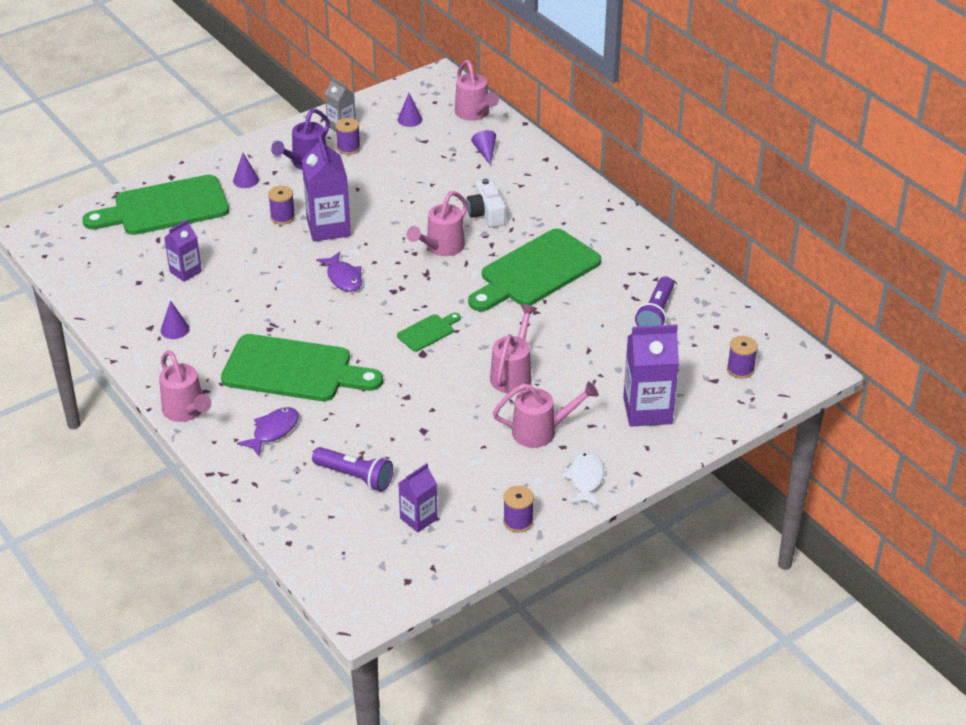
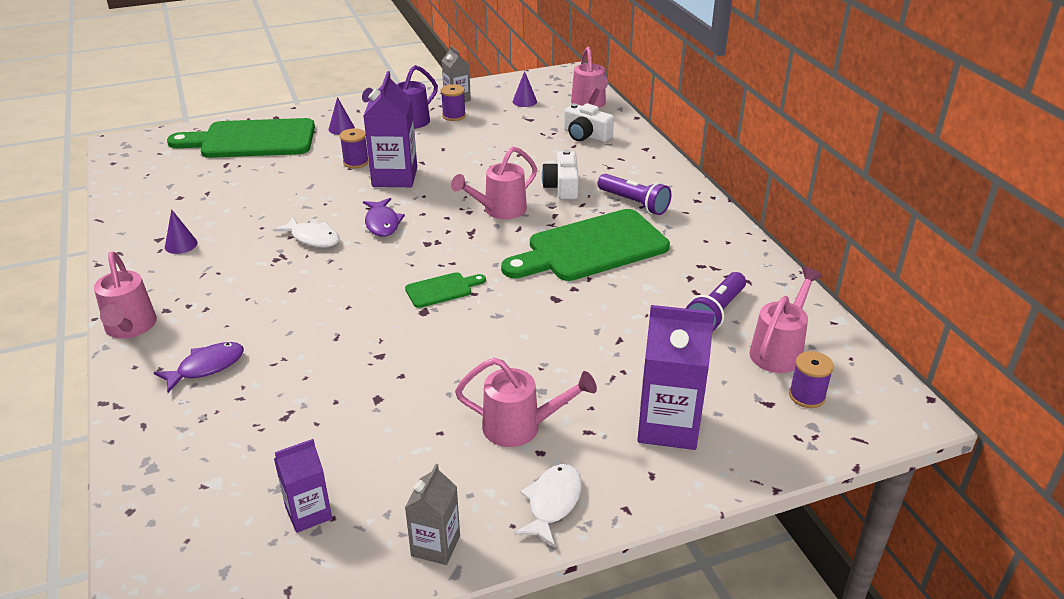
camera: 15 degrees right, 5 degrees down
(185, 272) = (230, 195): purple carton -> none
(290, 303) = (313, 238): none -> white fish
(293, 370) = (273, 305): green cutting board -> none
(355, 477) = (263, 440): purple flashlight -> purple flashlight (634, 203)
(485, 152) = (586, 135): purple cone -> white camera
(513, 374) = (516, 352): pink watering can -> pink watering can (779, 351)
(518, 521) = (435, 546): purple spool -> grey carton

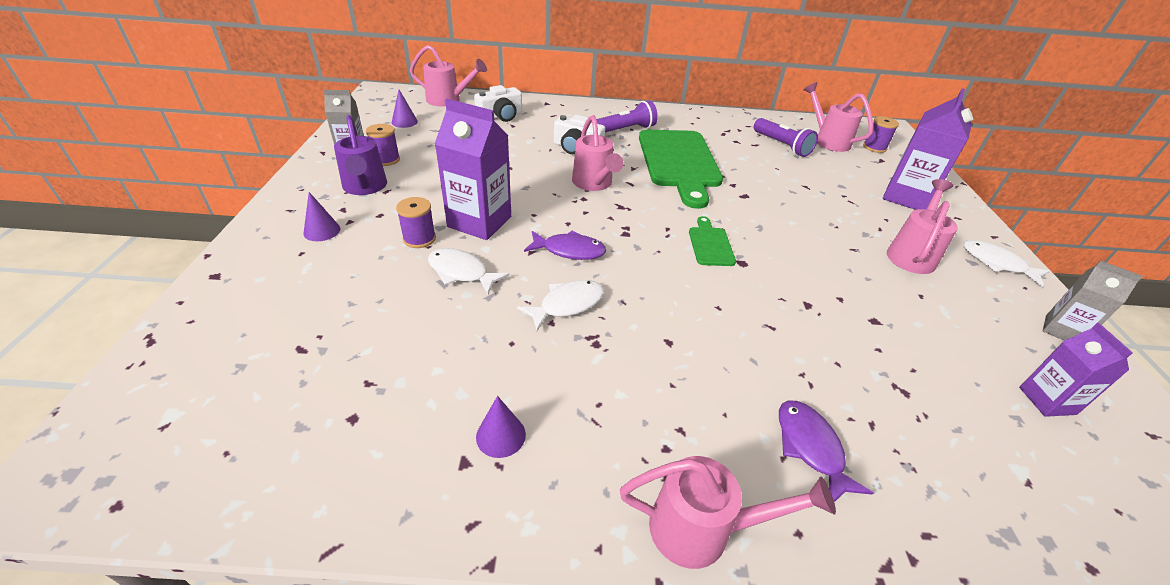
camera: 70 degrees left, 5 degrees up
(252, 140) = (255, 310): green cutting board -> none
(326, 189) = (461, 272): none -> white fish

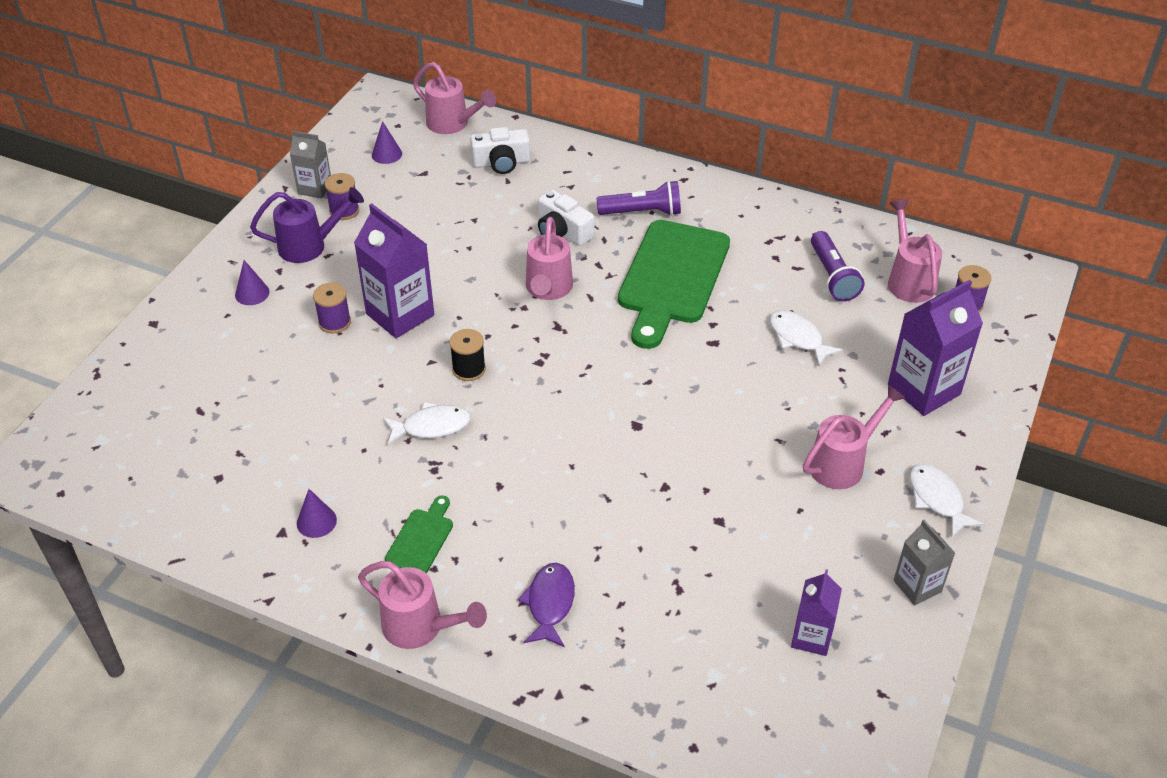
camera: 25 degrees right, 5 degrees up
(365, 187) = (309, 246): purple watering can -> purple watering can turned 105 degrees counterclockwise
(461, 272) = (355, 369): white fish -> white fish (798, 338)
(569, 250) = (469, 369): purple fish -> black spool
(710, 244) = (619, 396): green cutting board -> green cutting board (421, 539)

